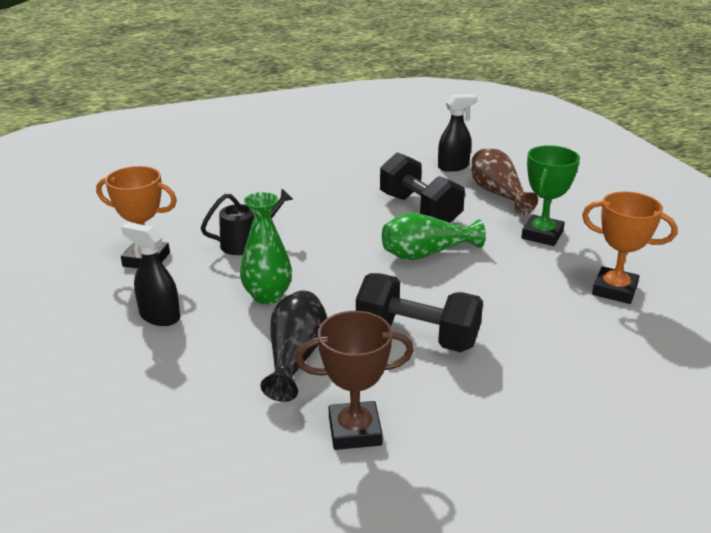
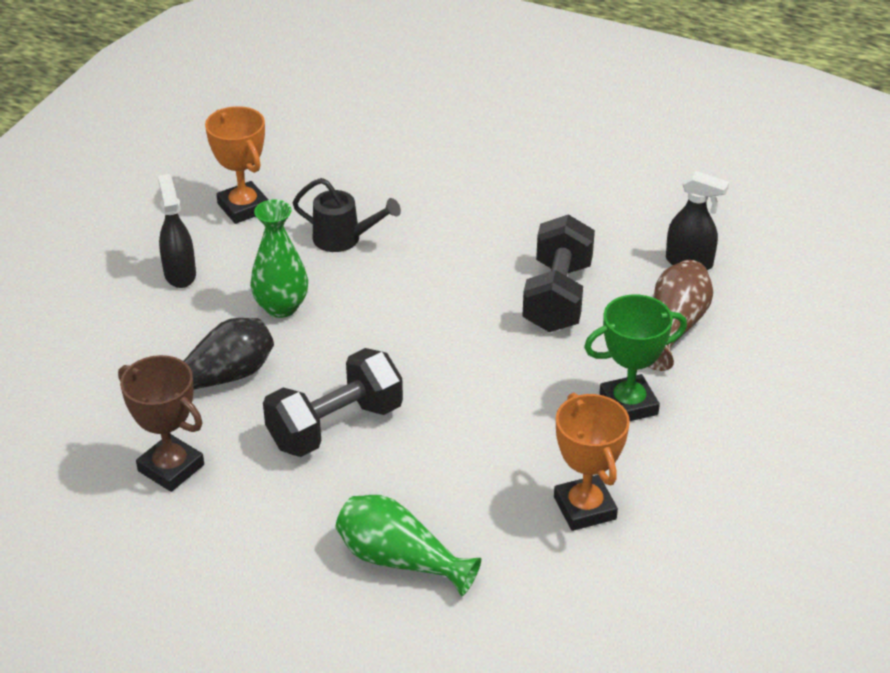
camera: 45 degrees right, 10 degrees up
(417, 336) = (335, 426): black dumbbell -> black dumbbell turned 75 degrees clockwise
(426, 254) = (478, 351): green vase -> green vase (400, 560)

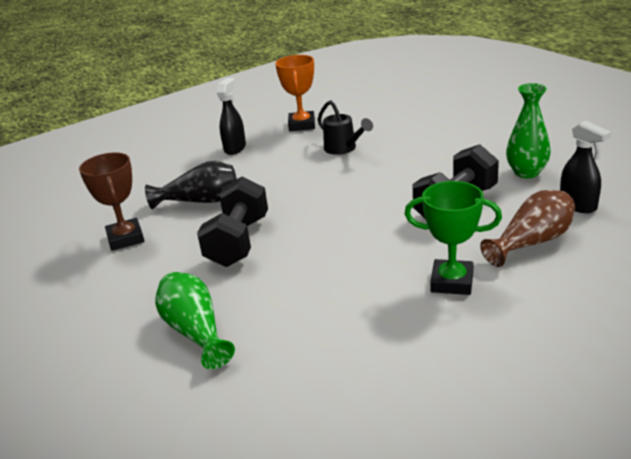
camera: 35 degrees right, 10 degrees down
(281, 307) = (272, 174): green vase -> green vase (526, 172)
(335, 426) = (238, 242): black dumbbell -> black dumbbell turned 75 degrees counterclockwise
(584, 508) = (355, 341): orange trophy -> none

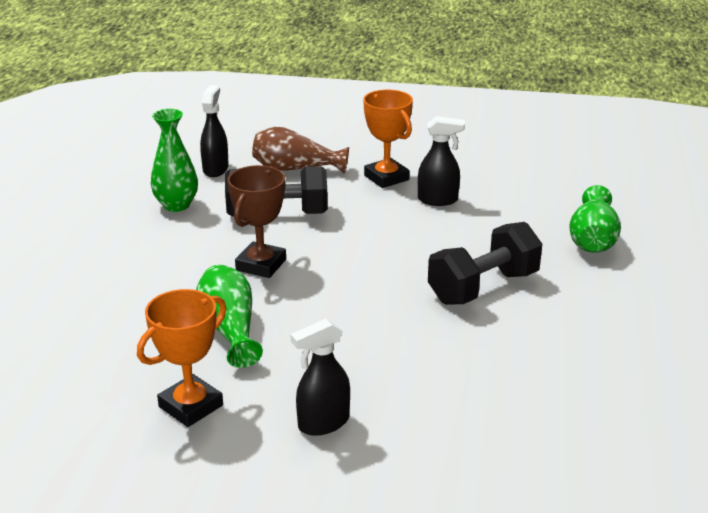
camera: 140 degrees left, 0 degrees up
(125, 238) = (587, 359): brown trophy -> brown trophy (261, 265)
(200, 201) = (464, 358): black vase -> none
(343, 149) = (230, 329): black watering can -> green vase
(373, 288) = (438, 200): none -> black spray bottle
(452, 282) = (386, 178): green trophy -> orange trophy

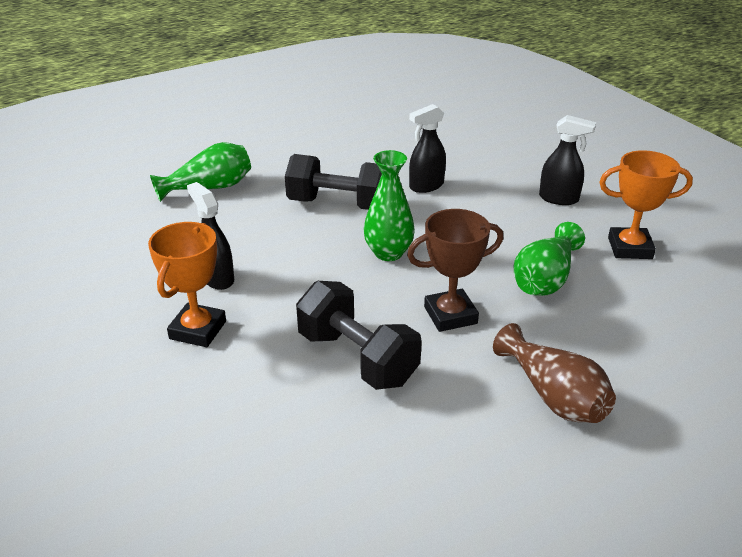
camera: 130 degrees left, 5 degrees up
(176, 205) = (430, 448): green vase -> green vase (388, 253)
(215, 169) = (311, 480): black spray bottle -> black spray bottle (426, 186)
(295, 169) = (241, 408): brown vase -> brown vase (553, 396)

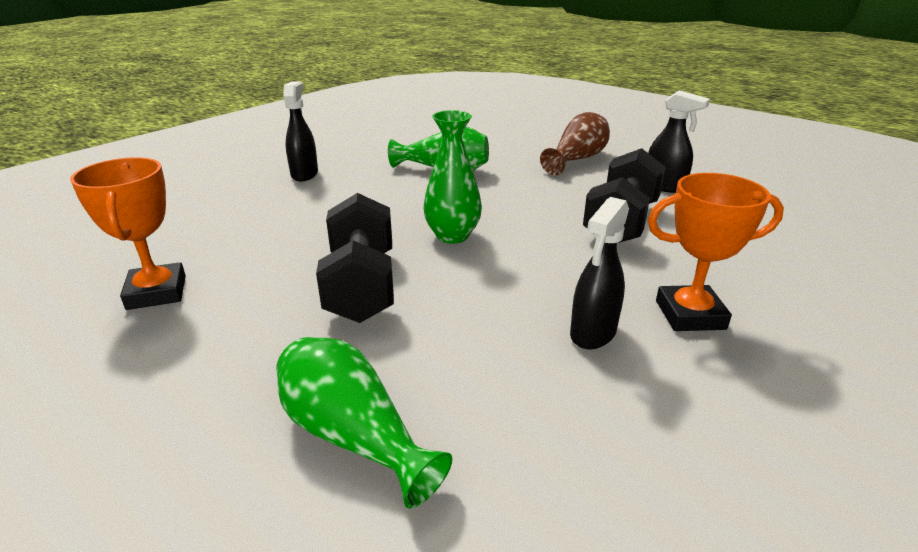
camera: 110 degrees left, 5 degrees down
(426, 186) = (294, 237): black spray bottle -> black spray bottle (664, 187)
(450, 315) = (526, 196): brown trophy -> none
(630, 248) = (379, 148): orange trophy -> orange trophy (157, 292)

